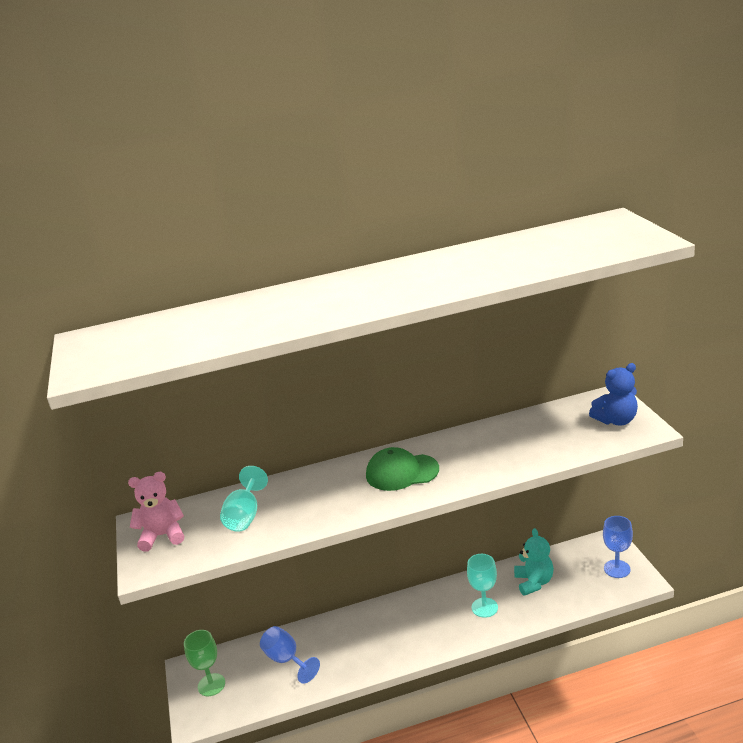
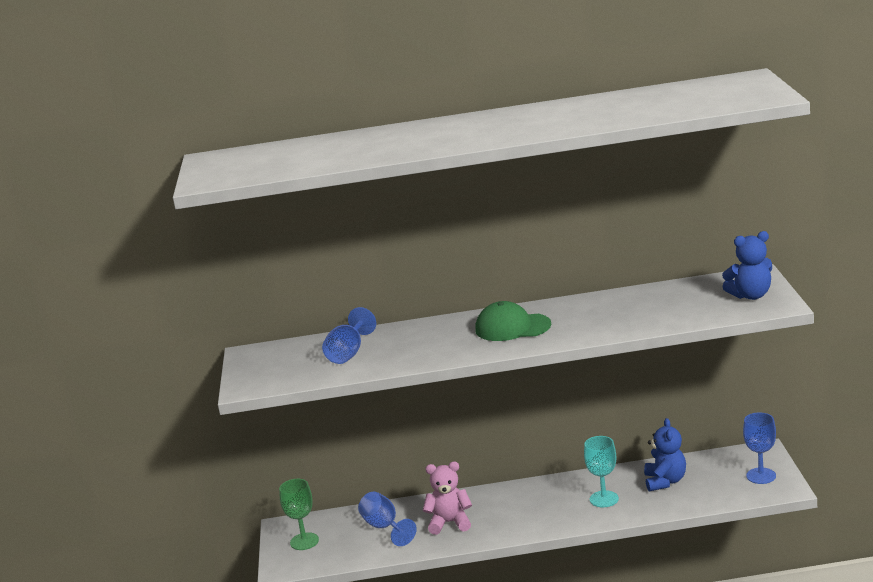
camera: 10 degrees right, 5 degrees down
(163, 536) = (267, 364): pink teddy bear -> pink teddy bear (450, 523)
(245, 516) = (348, 353): turquoise goblet -> blue goblet
(534, 582) = (665, 481): turquoise teddy bear -> blue teddy bear

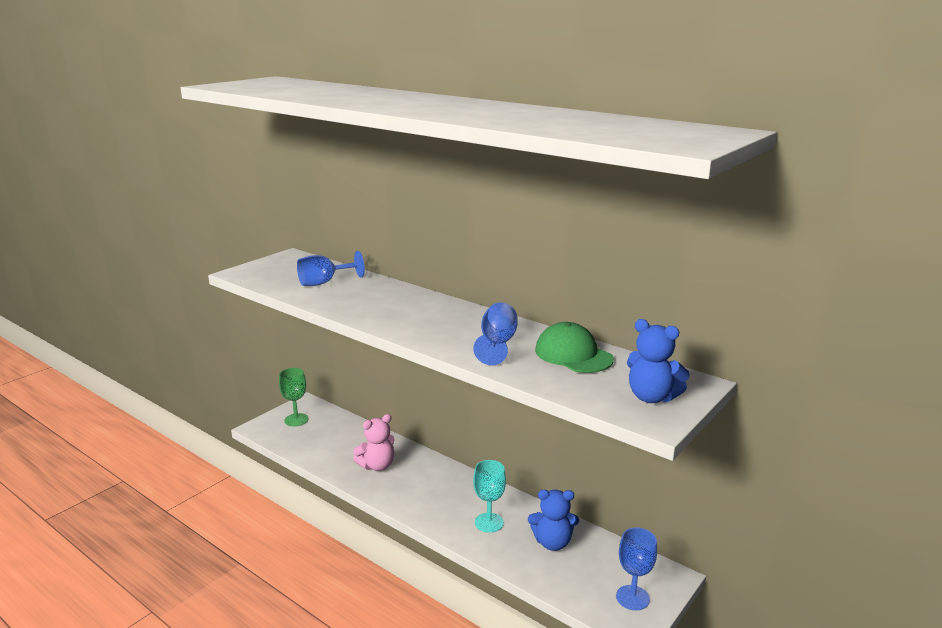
camera: 40 degrees right, 0 degrees up
(384, 527) = (343, 441): blue goblet -> blue goblet (497, 344)
(450, 523) = (377, 466): pink teddy bear -> pink teddy bear turned 105 degrees clockwise
(512, 327) = (437, 319): green cap -> green cap (573, 354)
(665, 481) = (552, 542): blue teddy bear -> blue teddy bear turned 45 degrees clockwise

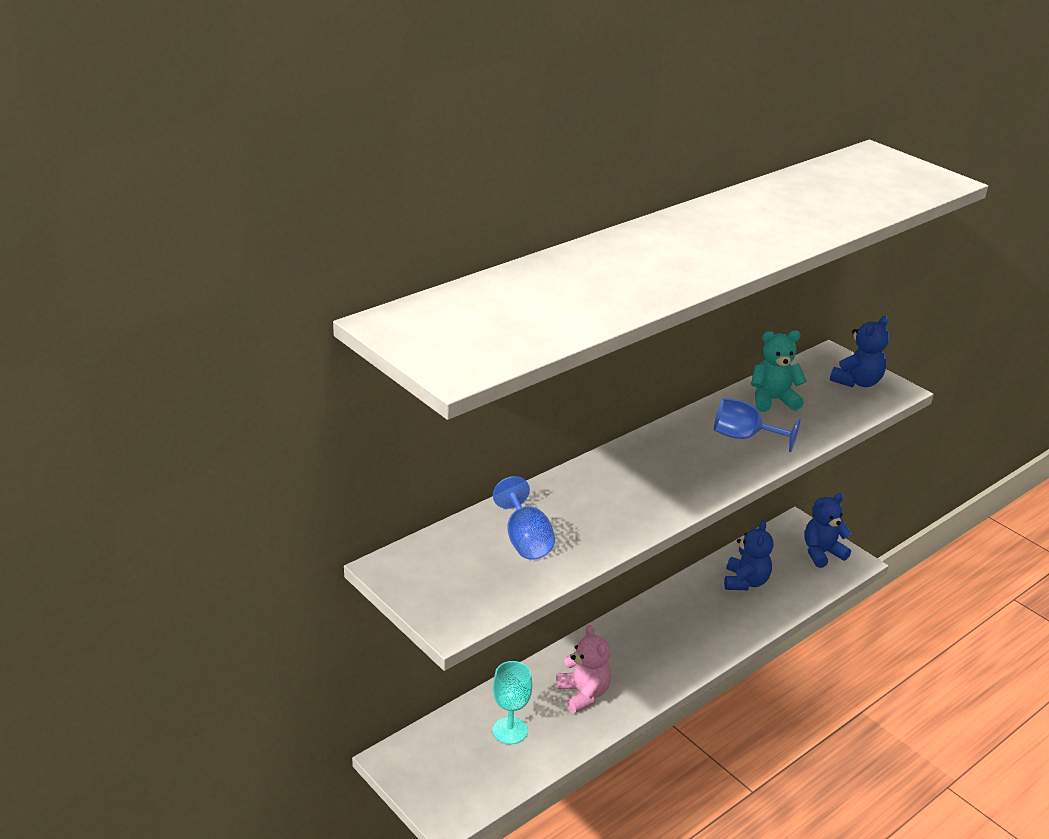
camera: 80 degrees left, 10 degrees up
(296, 420) = (440, 772): green goblet -> none
(489, 522) = (709, 618): turquoise goblet -> turquoise goblet (510, 730)
(573, 354) = (772, 400): green cap -> turquoise teddy bear
(632, 597) = (822, 553): blue goblet -> blue teddy bear

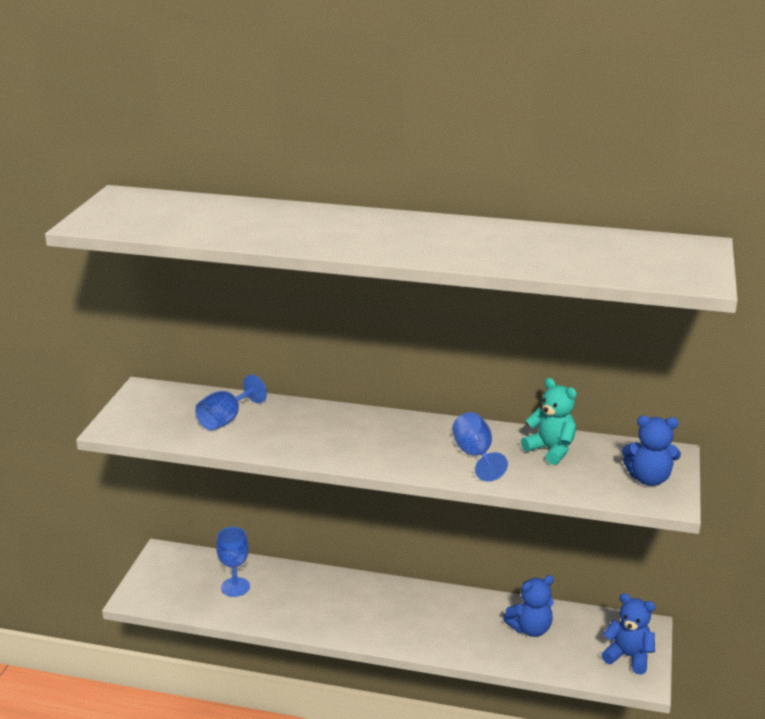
camera: 55 degrees right, 5 degrees down
(510, 730) = (235, 587): turquoise goblet -> blue goblet
(583, 694) = (305, 603): pink teddy bear -> none

